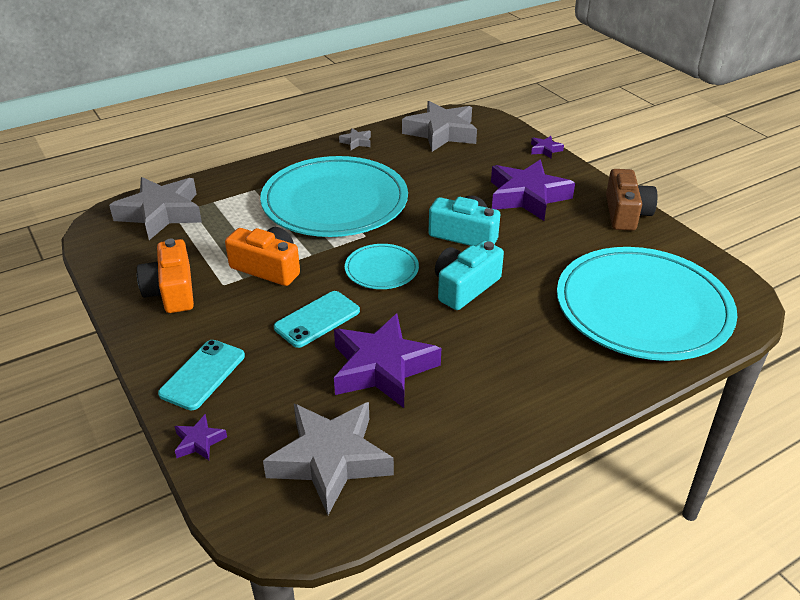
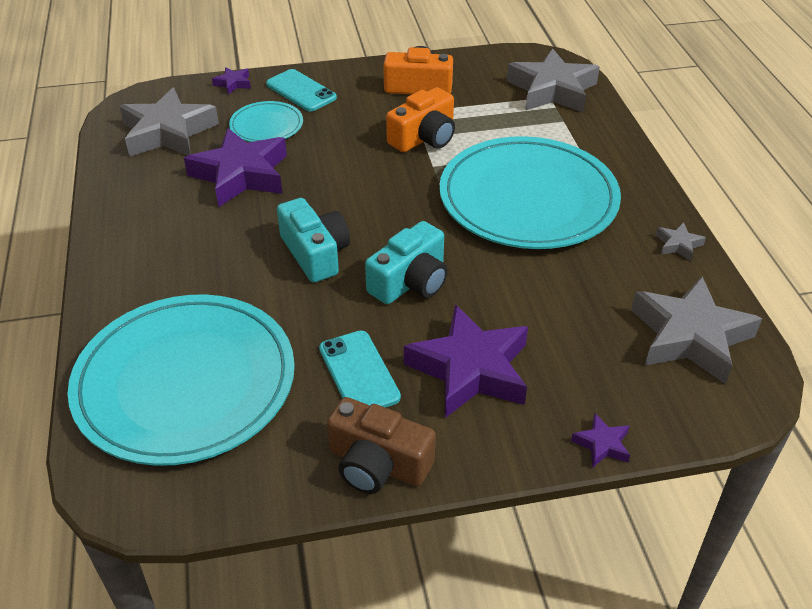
camera: 110 degrees right, 5 degrees up
(317, 319) = (329, 152): turquoise phone -> turquoise phone (359, 373)
(381, 269) = (380, 204): turquoise plate -> turquoise plate (266, 125)

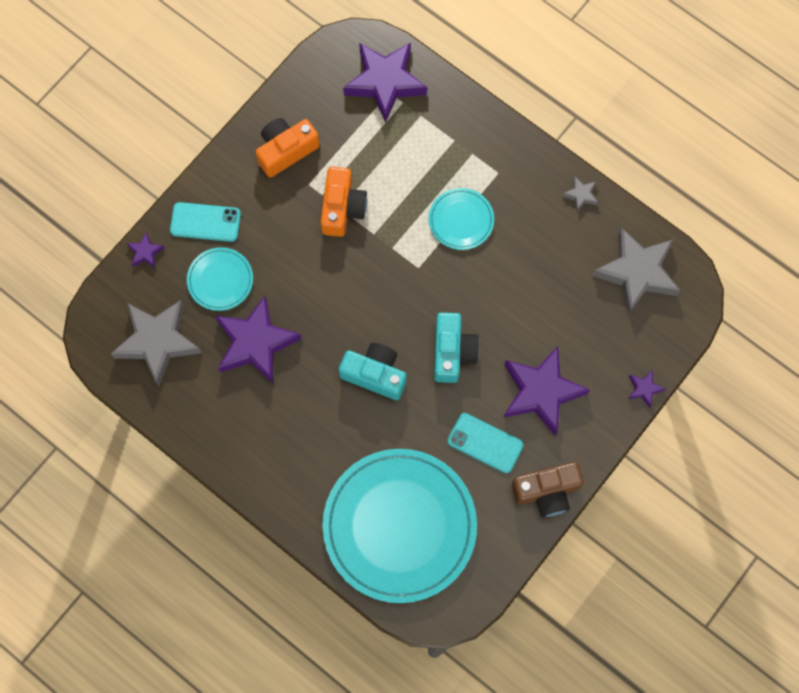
camera: 40 degrees left, 30 degrees up
(528, 198) = (461, 220): turquoise plate -> turquoise plate, size x0.45
(552, 90) = (385, 82): grey star -> purple star

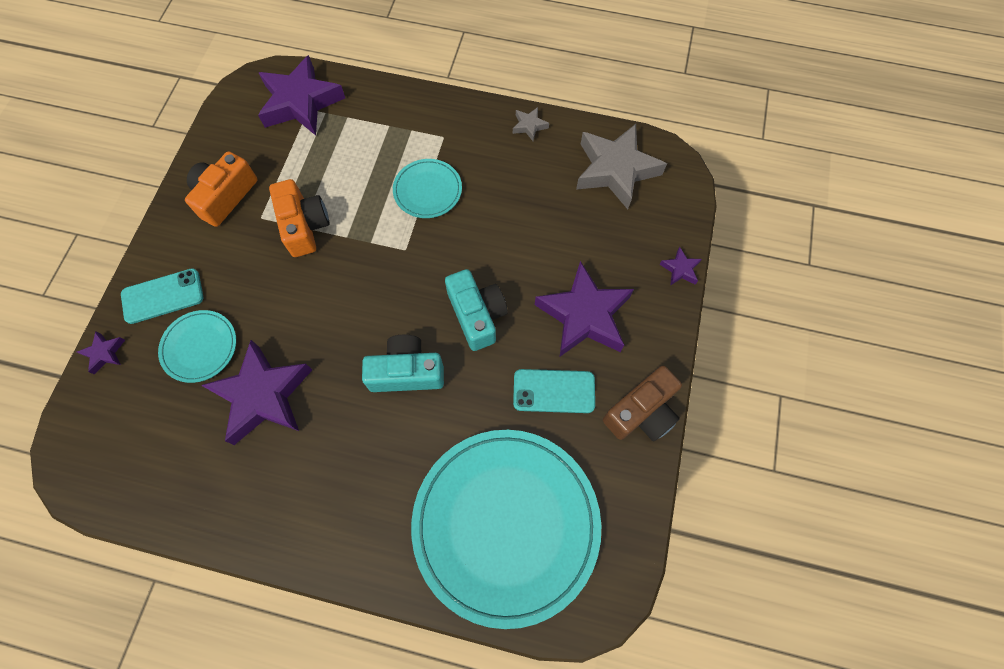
camera: 25 degrees left, 5 degrees down
(157, 342) = (149, 442): grey star -> none

